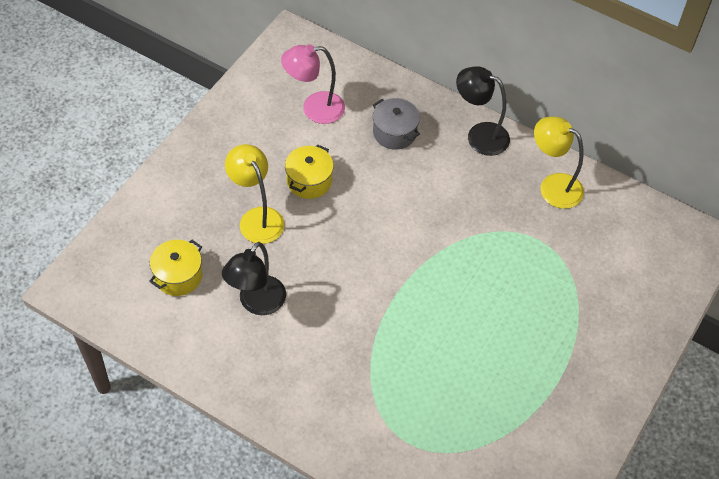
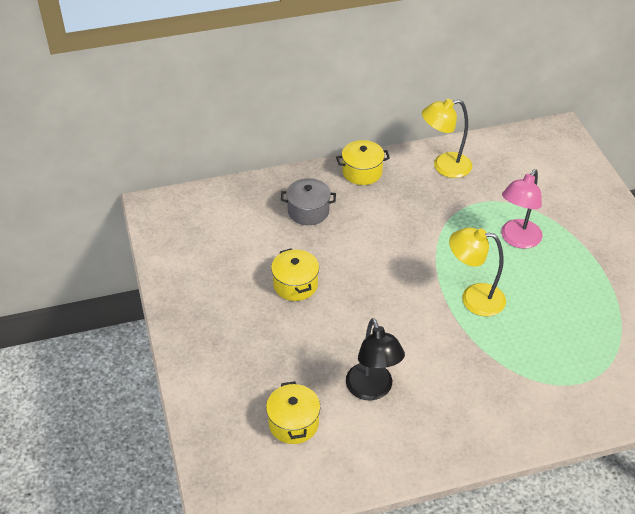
camera: 45 degrees left, 10 degrees down
(257, 218) = (294, 337): yellow lamp -> yellow lamp (473, 298)
(314, 109) = (234, 238): pink lamp -> pink lamp (517, 240)
(479, 135) = (362, 172): black lamp -> yellow pot

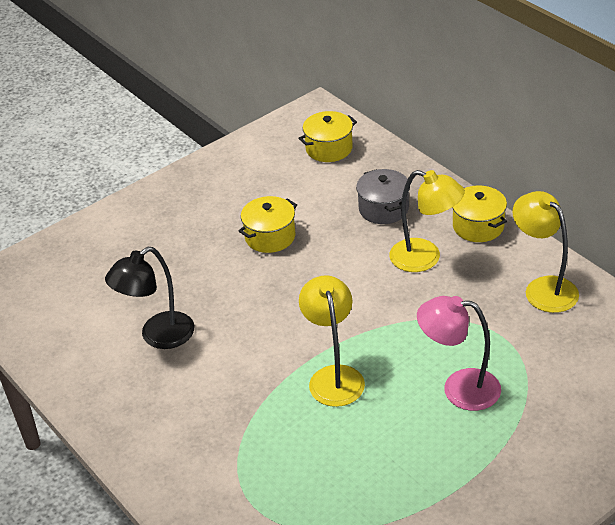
camera: 70 degrees right, 5 degrees down
(293, 423) = (92, 296): yellow pot -> yellow pot (329, 148)
(378, 209) = (425, 258): none -> yellow lamp

